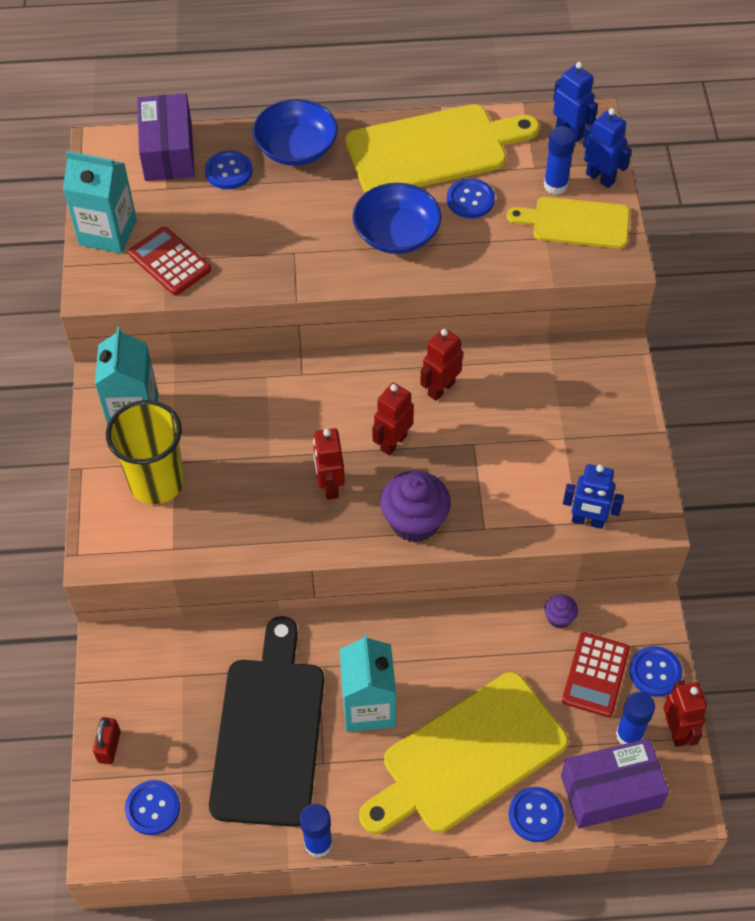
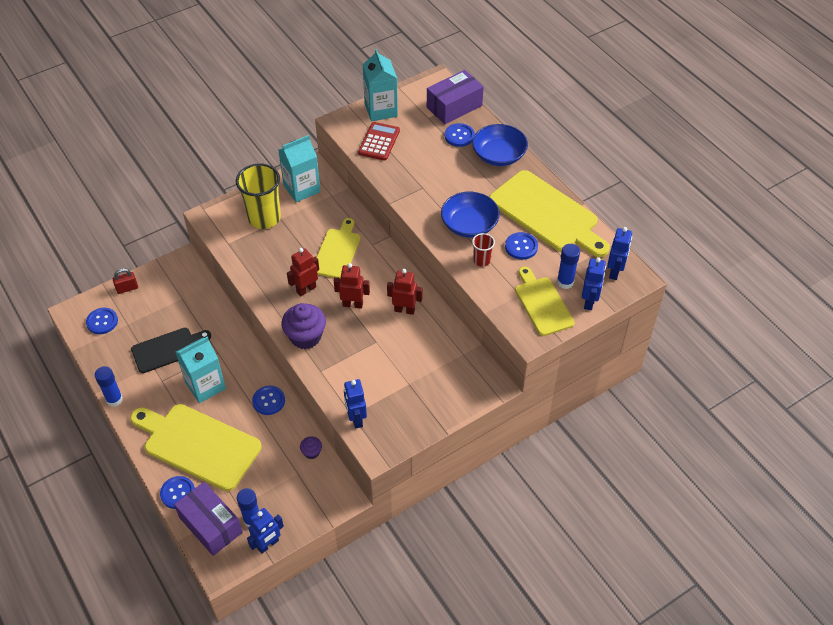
camera: 60 degrees right, 5 degrees down
(269, 732) = (167, 349): black cutting board -> black cutting board, size x0.61
(286, 420) = (337, 251): none -> yellow cutting board
(466, 249) = (482, 260): none -> red cup
(595, 675) = (283, 486): red calculator -> none
(655, 672) = (302, 517): blue button -> blue button (268, 401)
(676, 731) = (268, 544): red robot -> blue robot

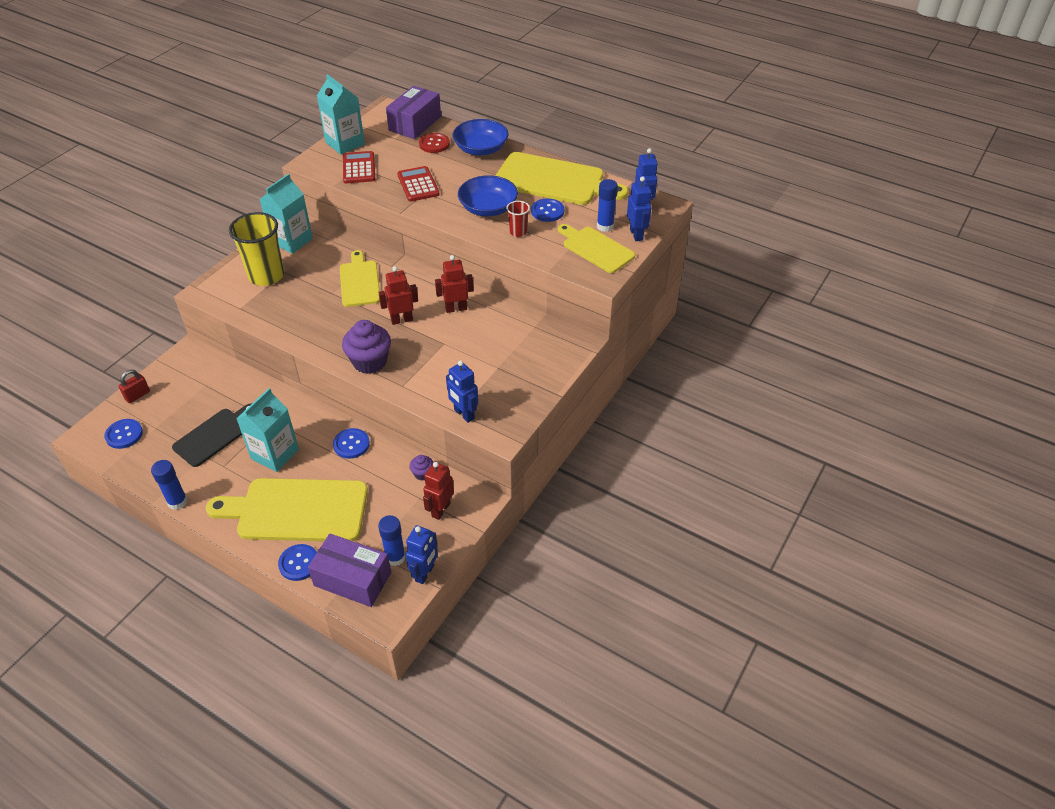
camera: 25 degrees left, 5 degrees down
(306, 289) = (346, 322): red robot -> red robot (440, 510)
(421, 177) = (418, 185): none -> red calculator
(459, 136) = (434, 144): blue button -> red button

